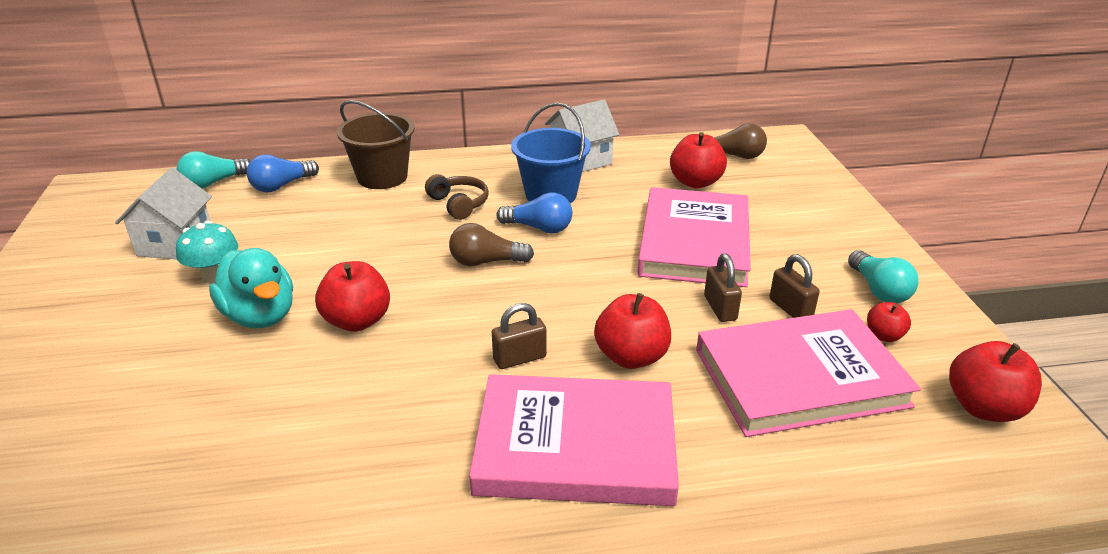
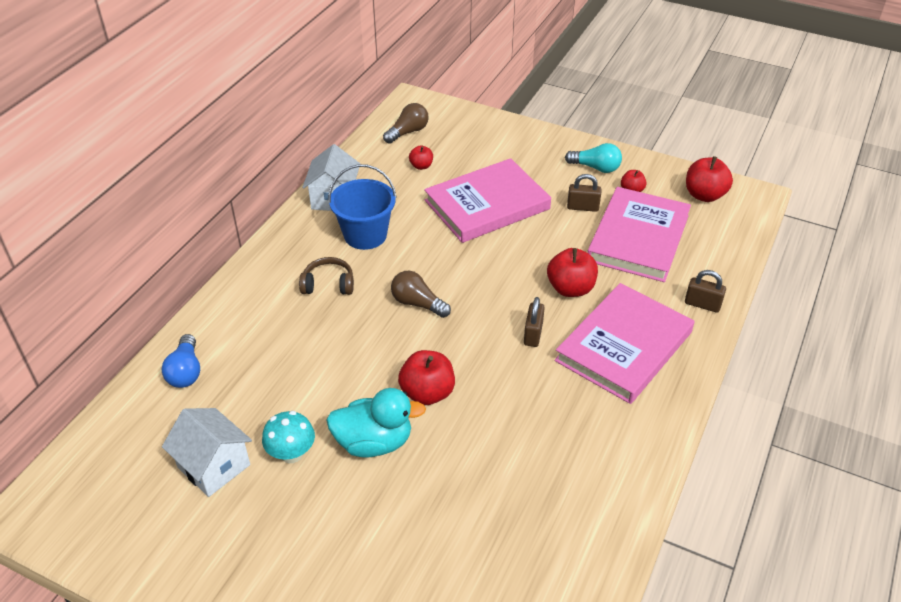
camera: 55 degrees left, 10 degrees up
(214, 183) = (128, 413): turquoise light bulb -> none
(382, 177) = (240, 308): brown bucket -> none
(486, 262) = (417, 303): brown light bulb -> brown light bulb turned 90 degrees clockwise
(539, 228) = (402, 261): blue light bulb -> none
(694, 242) = (487, 205): pink book -> pink book turned 75 degrees counterclockwise
(695, 182) = (421, 166): red apple -> red apple, size x0.56
(720, 308) = (558, 232): brown padlock -> brown padlock (702, 304)

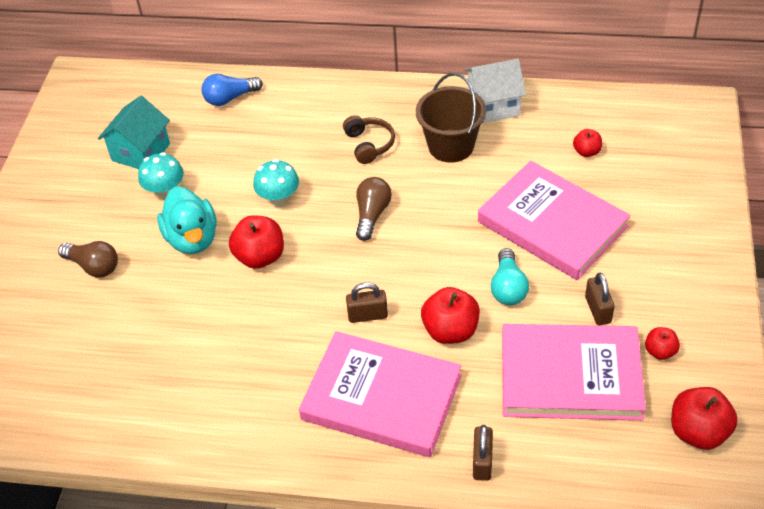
camera: 75 degrees right, 5 degrees up
(214, 466) = (141, 152): white house -> turquoise house
(359, 363) = (279, 199): none -> turquoise mushroom
(365, 235) = (451, 146): blue bucket -> brown bucket
(408, 132) = (640, 122): brown light bulb -> brown light bulb (94, 266)
(595, 168) = (684, 305): turquoise light bulb -> turquoise light bulb (508, 288)

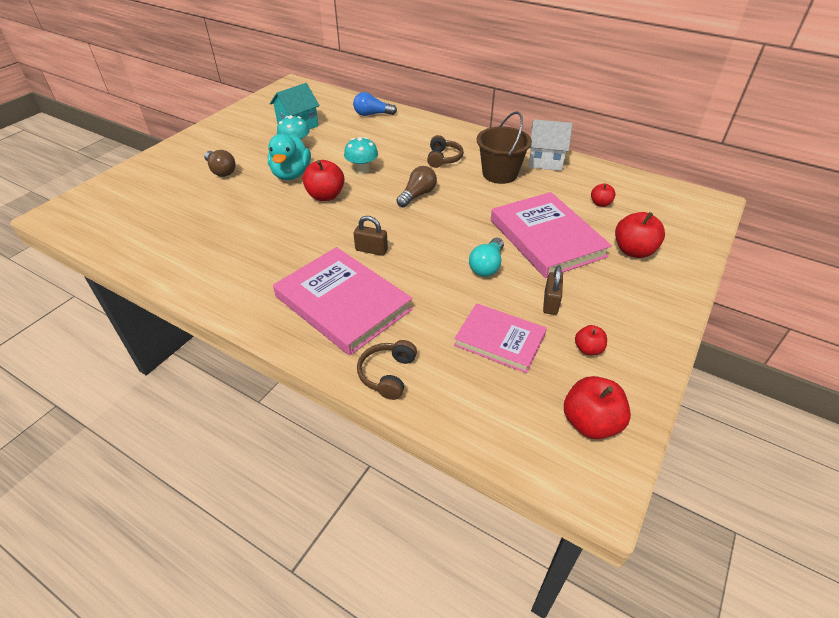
camera: 20 degrees right, 5 degrees down
(450, 331) = (424, 278): red apple -> red apple (633, 251)
(482, 462) = (387, 374): brown padlock -> brown headphones
(570, 376) = (499, 340): pink book -> pink book, size x0.63

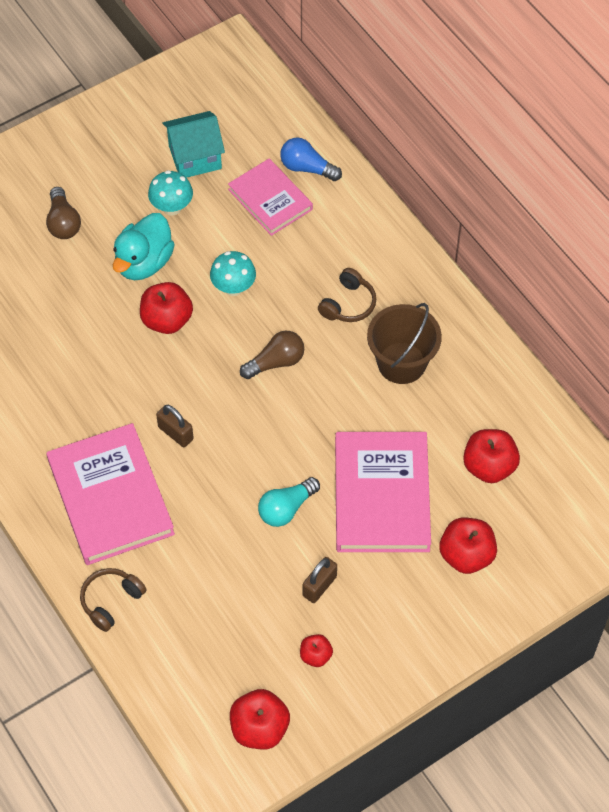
camera: 25 degrees right, 15 degrees up
(499, 340) = (237, 608): pink book -> pink book (270, 199)
(545, 161) = (479, 361): white house -> none
(600, 203) = (489, 466): red apple -> red apple, size x1.78

